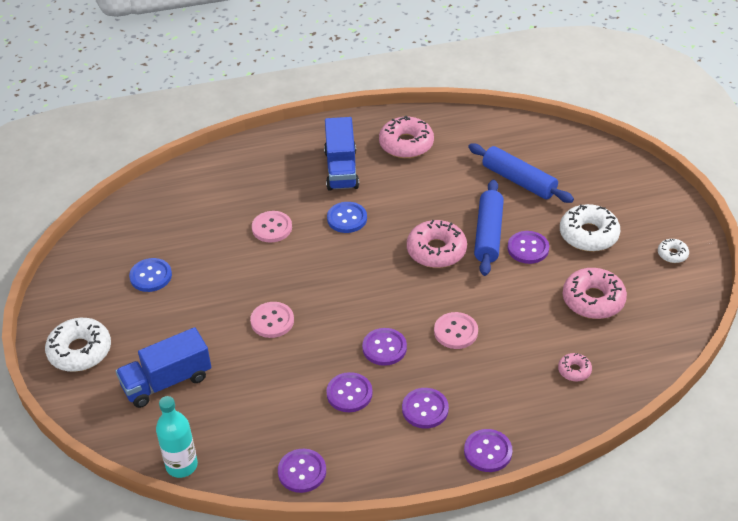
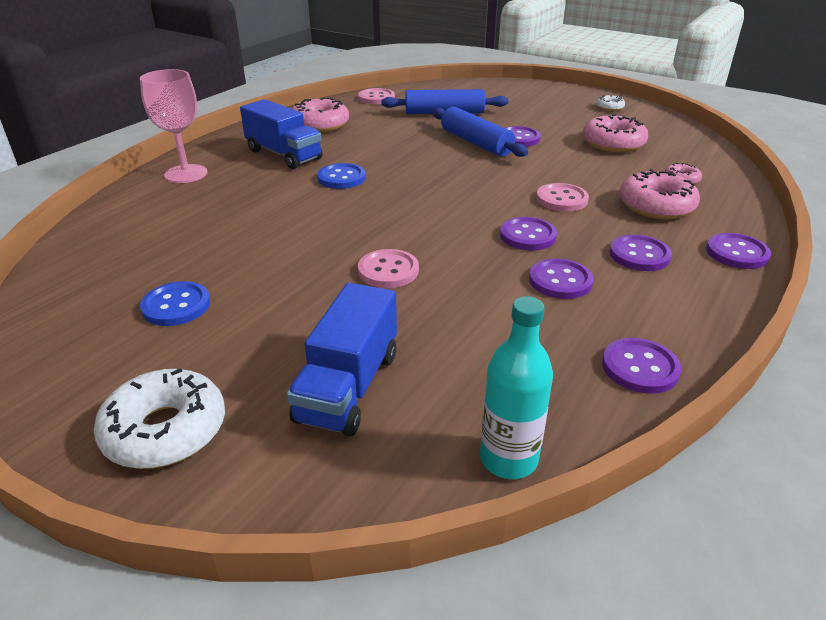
camera: 45 degrees left, 10 degrees down
(262, 156) = (186, 174): none -> pink goblet
(272, 228) = (274, 211): pink button -> pink button (376, 98)
(436, 251) = (454, 165): pink donut -> pink donut (656, 206)
(588, 235) = (543, 118): white donut -> none

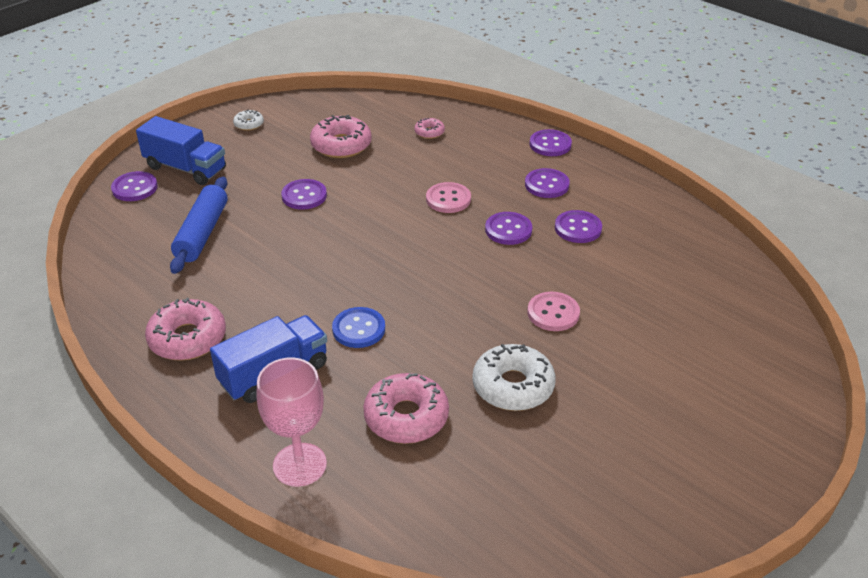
camera: 80 degrees left, 5 degrees up
(165, 430) = (753, 440): white donut -> white donut (513, 386)
(176, 306) = (597, 448): blue button -> none
(348, 387) = (701, 346): blue truck -> blue truck (185, 168)
(376, 98) = (114, 281): pink button -> none
(476, 143) = (303, 224): blue rolling pin -> none
(508, 459) = (760, 286): turquoise bottle -> none
(640, 367) = (678, 219): purple button -> purple button (134, 188)
(656, 206) = (472, 157): pink donut -> pink donut (406, 417)

